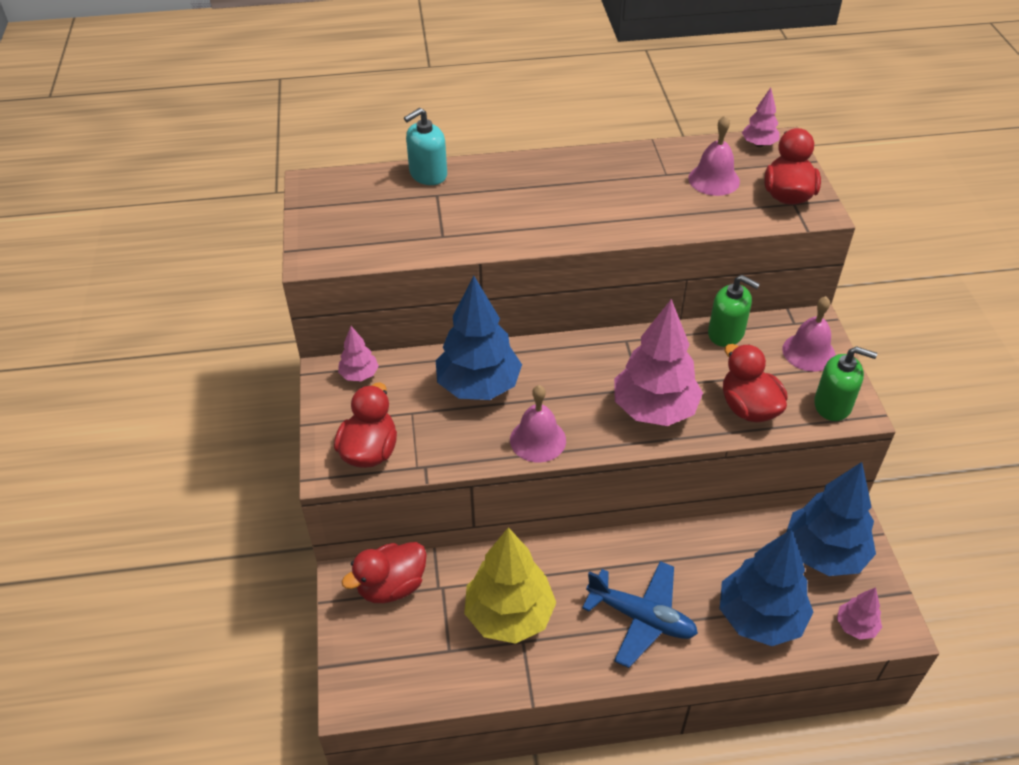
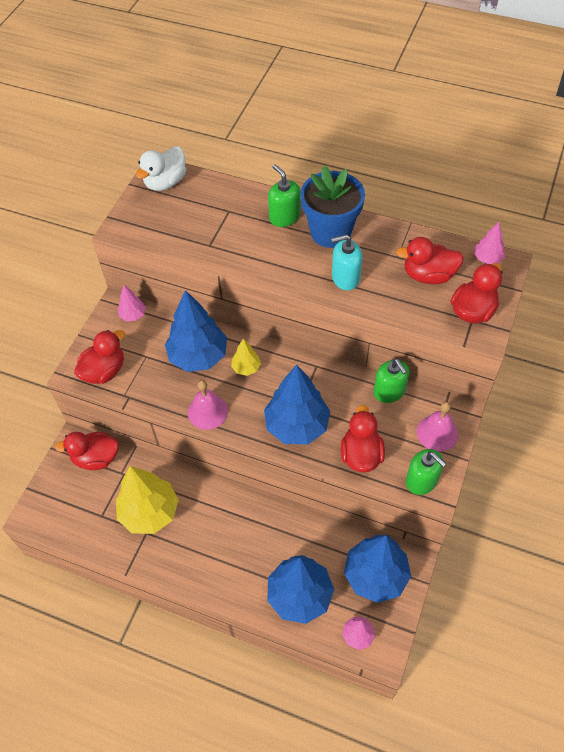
camera: 30 degrees right, 10 degrees up
(332, 192) = (165, 182): none -> white duck
(428, 174) = (234, 192): turquoise soap dispenser -> turquoise soap dispenser (345, 278)
(508, 179) = (284, 217): none -> green soap dispenser
(547, 375) = (246, 368): none -> yellow tree
(573, 176) = (330, 232): none -> blue flower pot
(641, 618) = (226, 556): blue plane -> none
(654, 409) = (297, 425): pink tree -> blue tree
(714, 179) = (428, 275): pink bell -> red duck

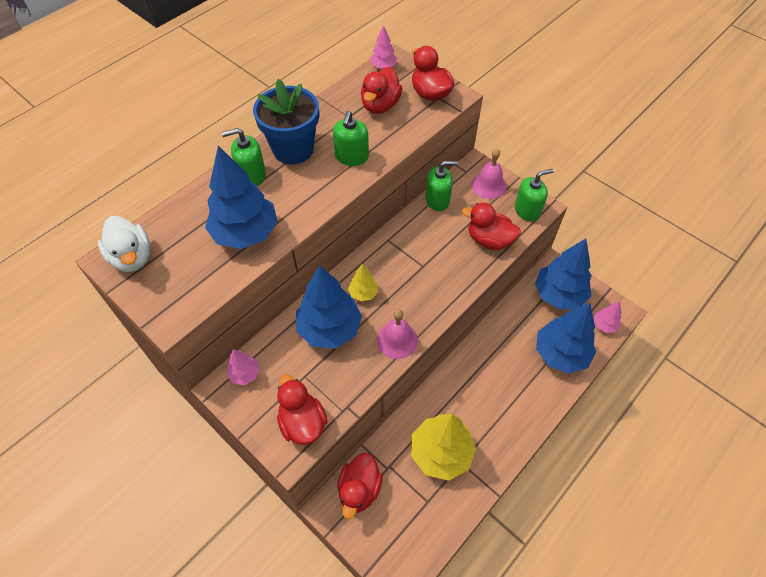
camera: 70 degrees left, 0 degrees up
(297, 425) = (443, 274): blue tree -> blue tree (246, 233)
(345, 278) = (351, 157): turquoise soap dispenser -> green soap dispenser

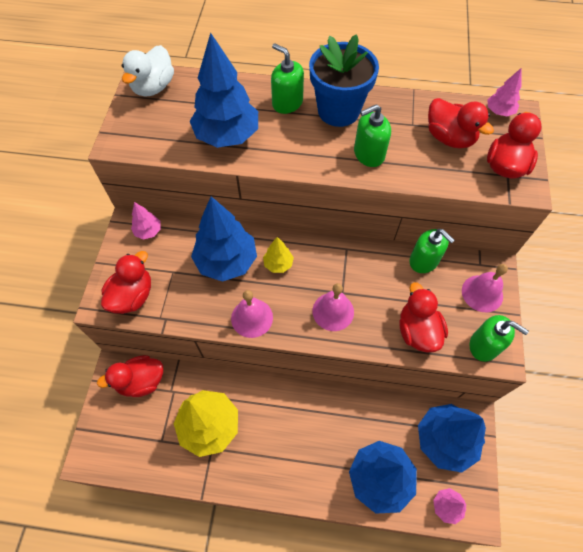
camera: 55 degrees right, 5 degrees up
(380, 105) = (449, 138): red duck -> red duck turned 120 degrees counterclockwise
(434, 281) = (333, 311): none -> pink bell

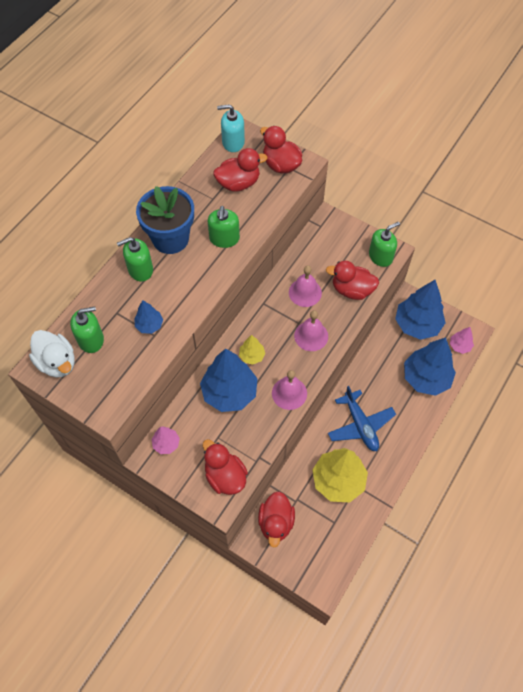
camera: 65 degrees left, 0 degrees up
(227, 136) = (149, 325): blue tree -> blue tree, size x0.48
(284, 424) = (360, 425): none -> blue plane
(424, 261) = (300, 258): green soap dispenser -> green soap dispenser (91, 339)
(482, 293) = (343, 237): pink bell -> pink bell (305, 292)
(499, 112) = (233, 142): pink tree -> turquoise soap dispenser

